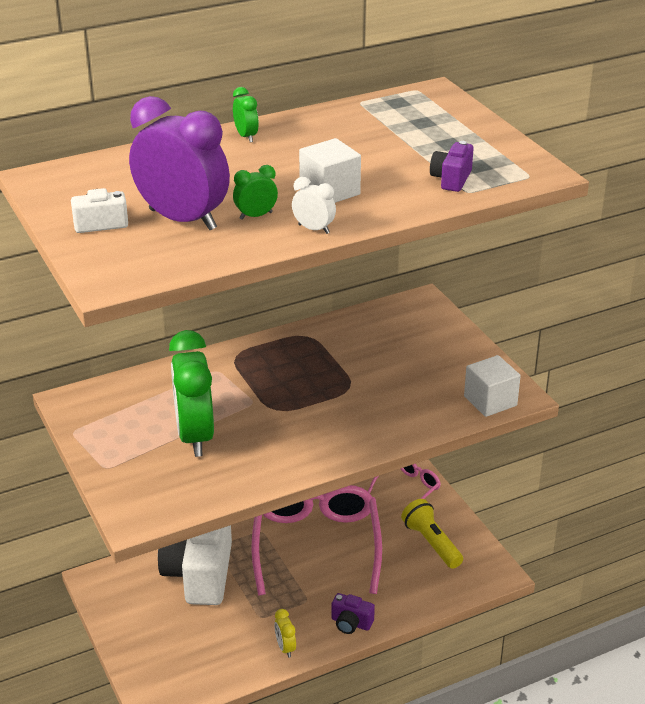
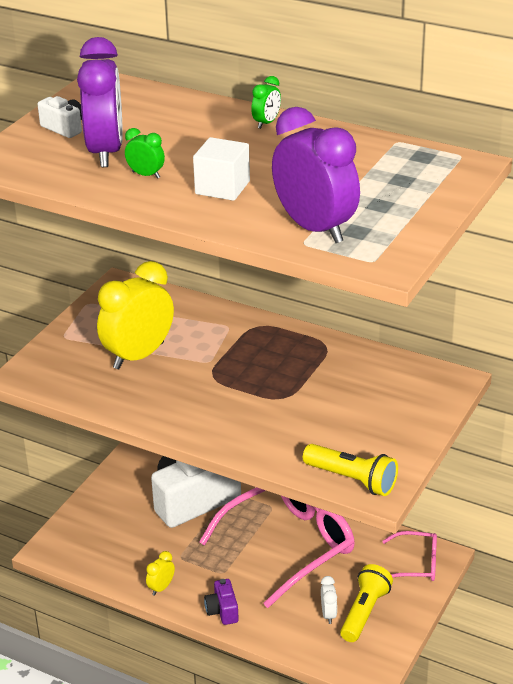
camera: 55 degrees right, 0 degrees up
(195, 436) = (139, 356): green clock -> yellow clock
(313, 229) = (154, 203): white clock -> white clock (328, 614)
(451, 179) = (315, 228): purple camera -> purple clock
(490, 401) = (352, 480): white cube -> yellow flashlight

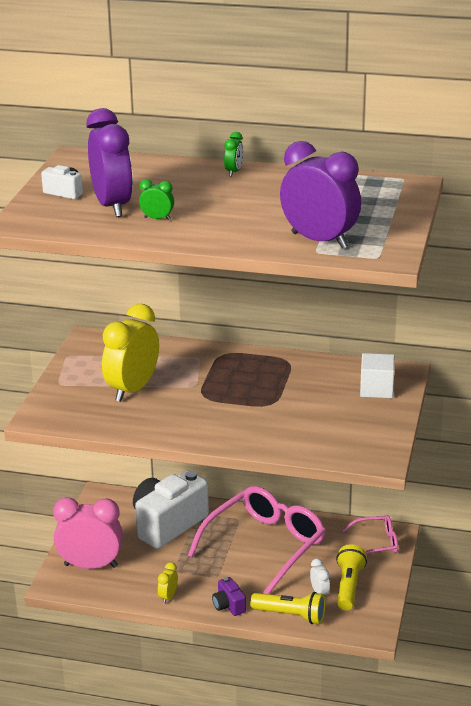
camera: 15 degrees left, 5 degrees down
(93, 535) = (91, 566): none -> pink clock
(222, 187) = (226, 221): white cube -> white cube (376, 389)
(352, 480) = (356, 454): yellow flashlight -> yellow flashlight (291, 615)

